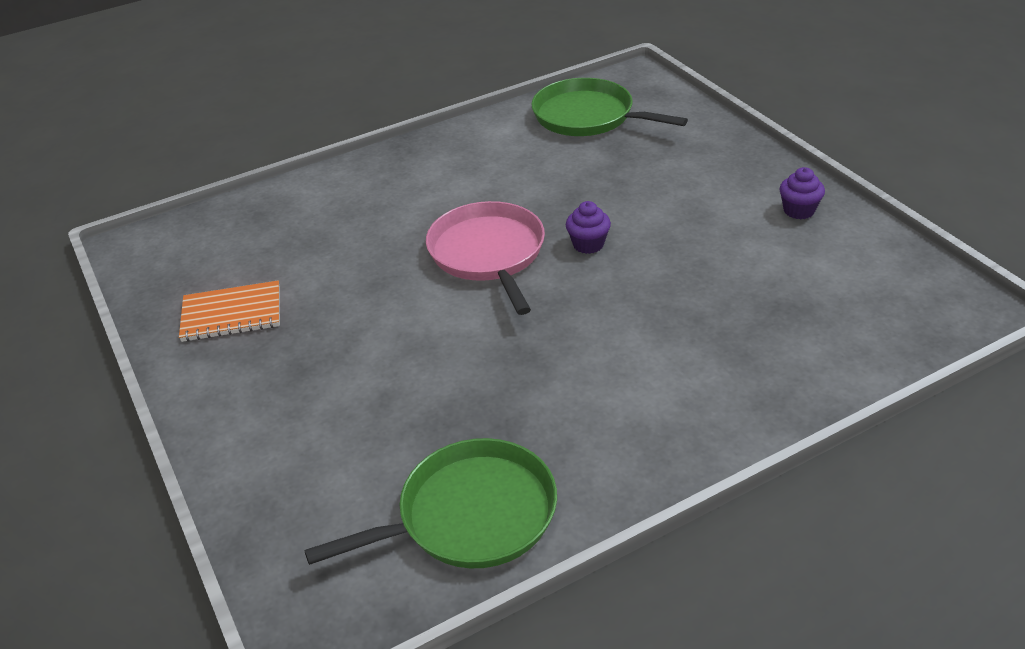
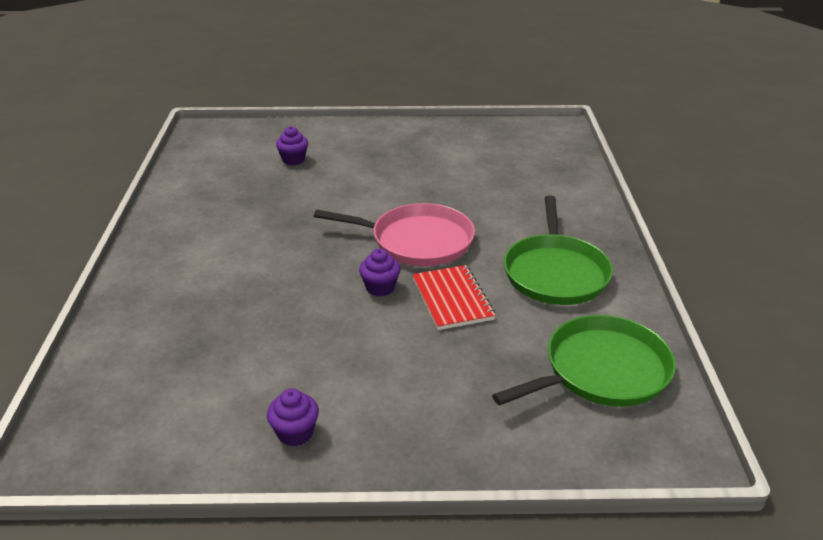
camera: 115 degrees right, 5 degrees down
(232, 314) = (450, 144): orange notebook -> none
(364, 441) = (293, 160): none -> purple cupcake
(470, 515) = (205, 174): green pan -> green pan (555, 272)
(566, 201) = (452, 299): none -> red notebook

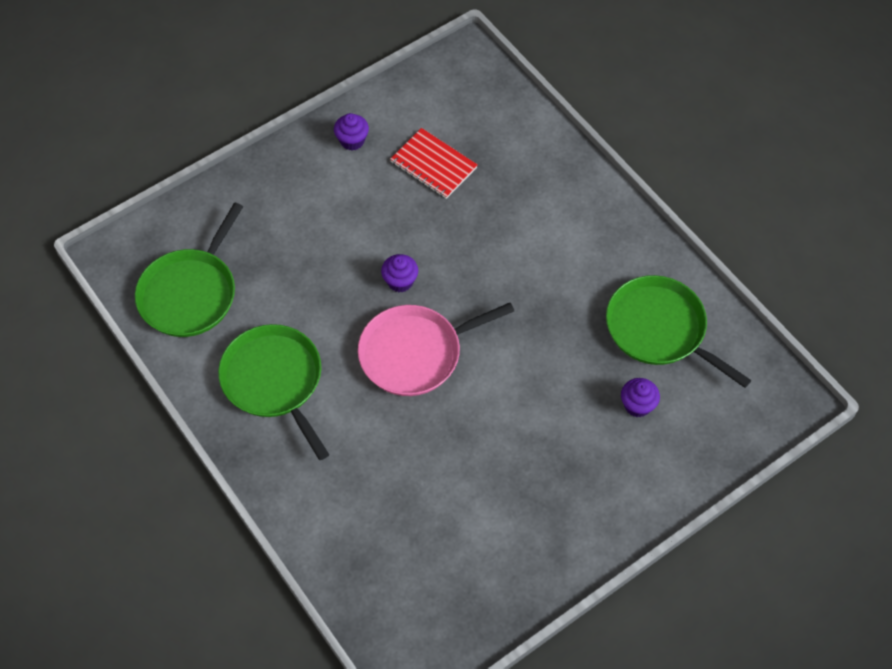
camera: 145 degrees right, 25 degrees up
(224, 182) = (660, 330): none -> green pan
(452, 299) = (337, 302): red notebook -> red notebook (433, 165)

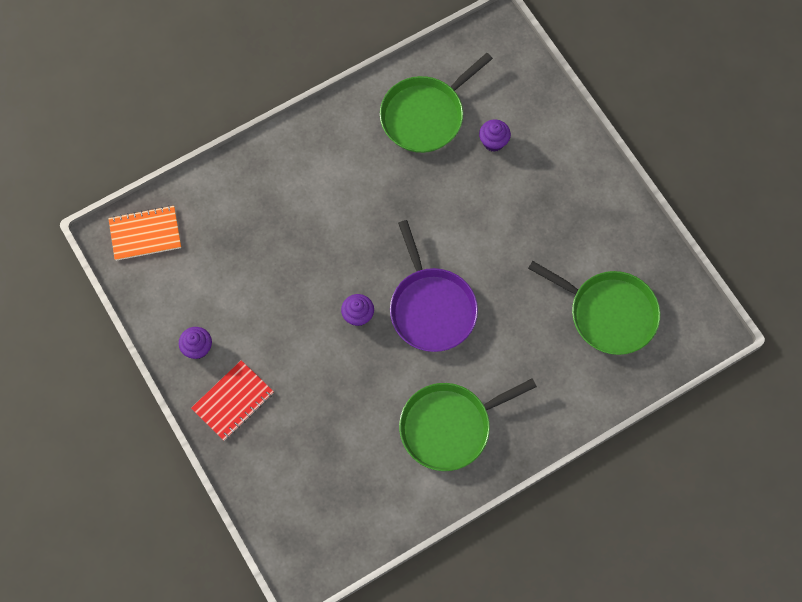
camera: 85 degrees left, 10 degrees up
(190, 293) = (351, 500): green pan -> green pan (608, 313)
(415, 353) = (431, 308): pink pan -> purple pan
(433, 165) = (235, 278): red notebook -> red notebook (233, 401)
(474, 82) = (145, 234): none -> orange notebook

